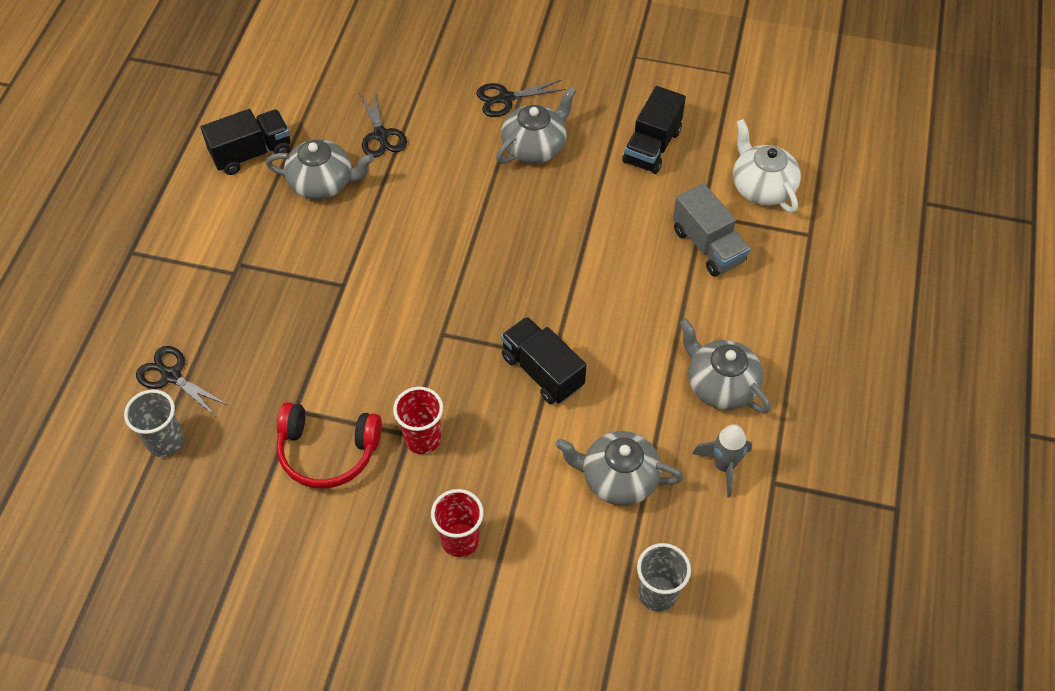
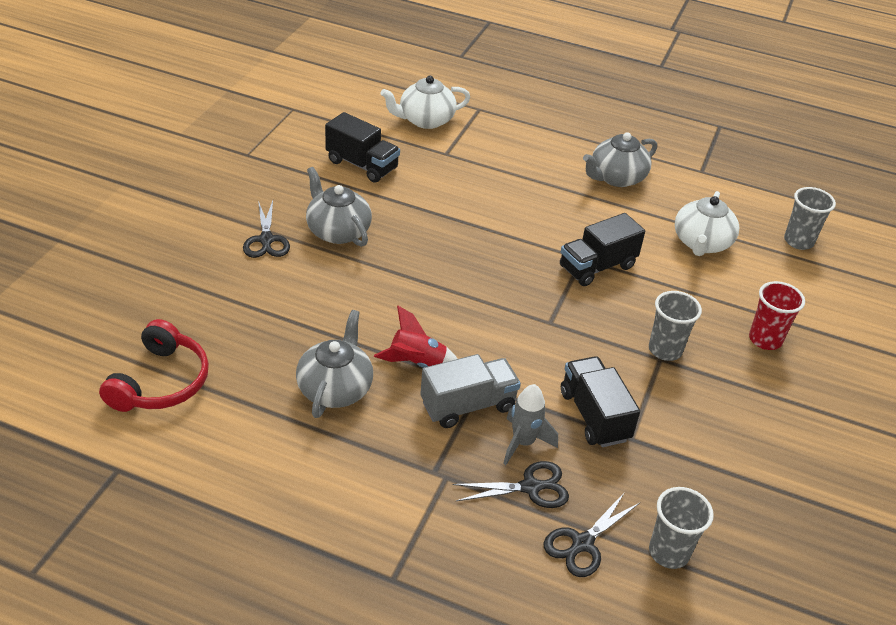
camera: 85 degrees left, 15 degrees down
(252, 153) = (268, 447): black truck -> black truck (594, 416)
(327, 452) = (679, 418): red headphones -> red headphones (161, 382)
(364, 235) = (417, 363): none -> red rocket
(381, 135) = (282, 334): black scissors -> black scissors (531, 487)
(423, 439) = (665, 350): red cup -> grey cup
(618, 478) = (701, 243): grey teapot -> white teapot
(708, 246) = (479, 157): grey truck -> grey truck (468, 405)
(723, 466) = (688, 190): grey rocket -> grey rocket (523, 443)

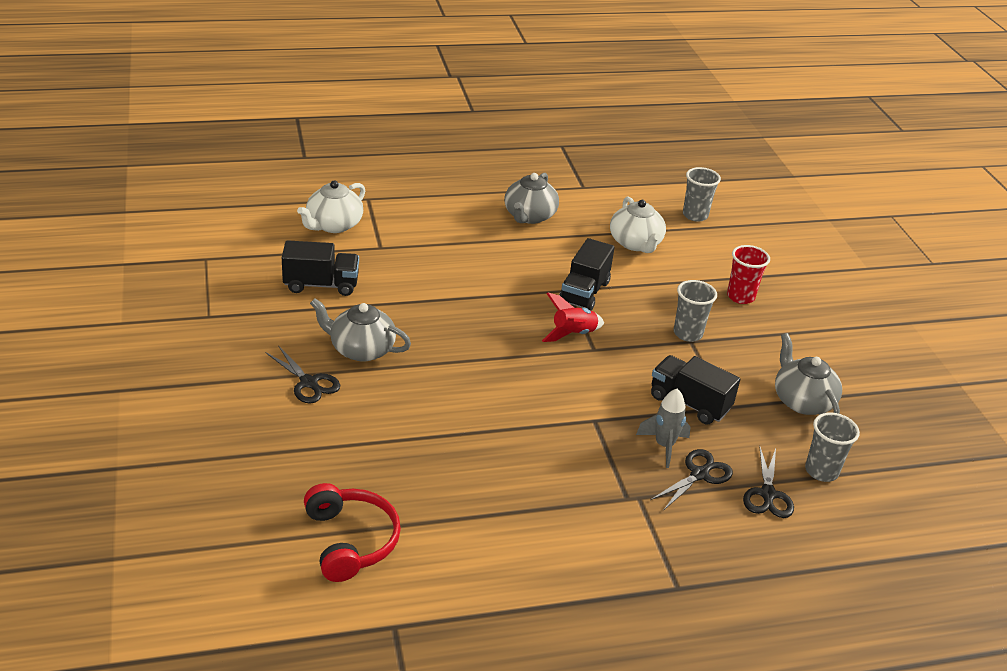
camera: 35 degrees left, 5 degrees down
(335, 388) = (494, 474): grey teapot -> grey teapot (802, 401)
(417, 363) = (533, 425): red rocket -> red rocket (573, 334)
(468, 405) = (601, 438): grey truck -> none

